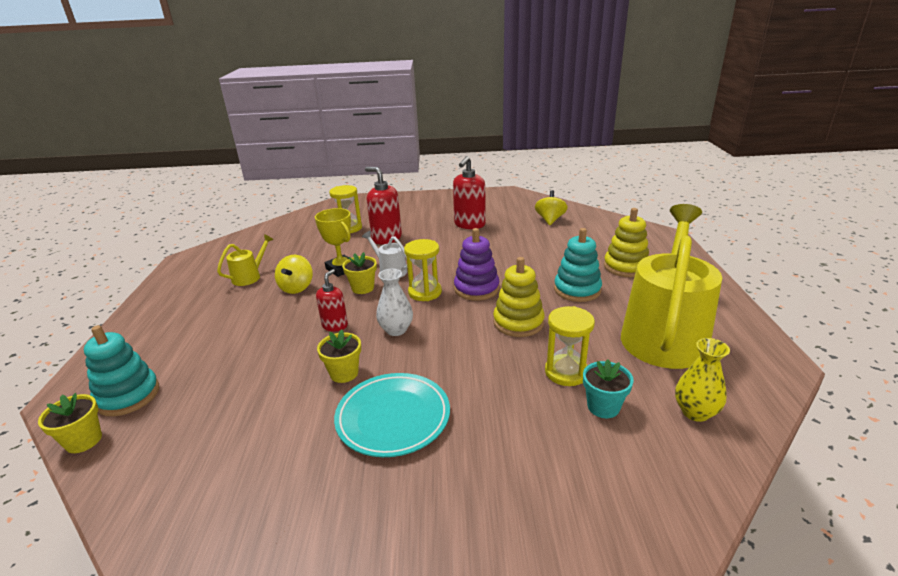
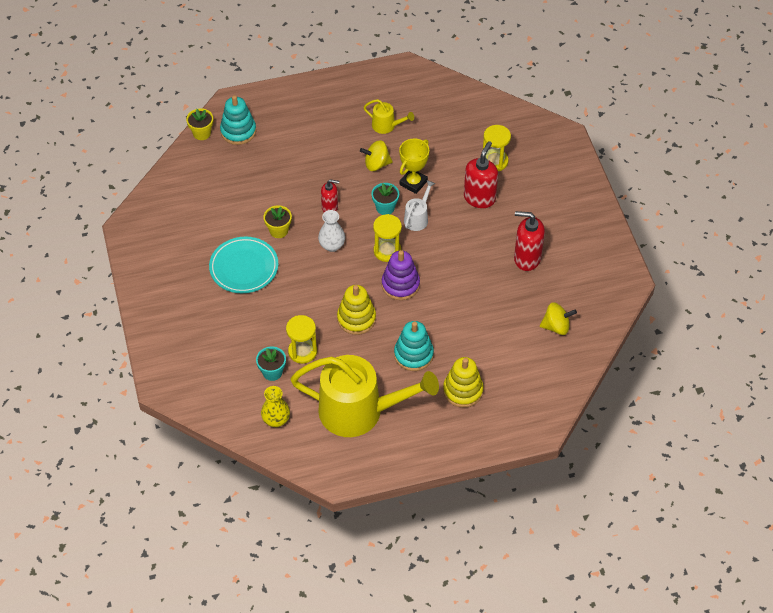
camera: 75 degrees right, 25 degrees up
(363, 288) = (385, 208): yellow flower pot -> turquoise flower pot

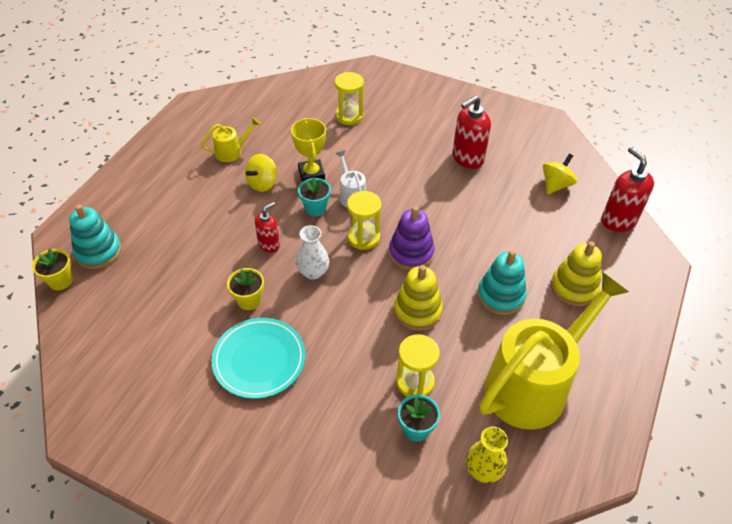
camera: 50 degrees left, 5 degrees down
(479, 198) = (375, 146): red soap dispenser -> red soap dispenser (618, 220)

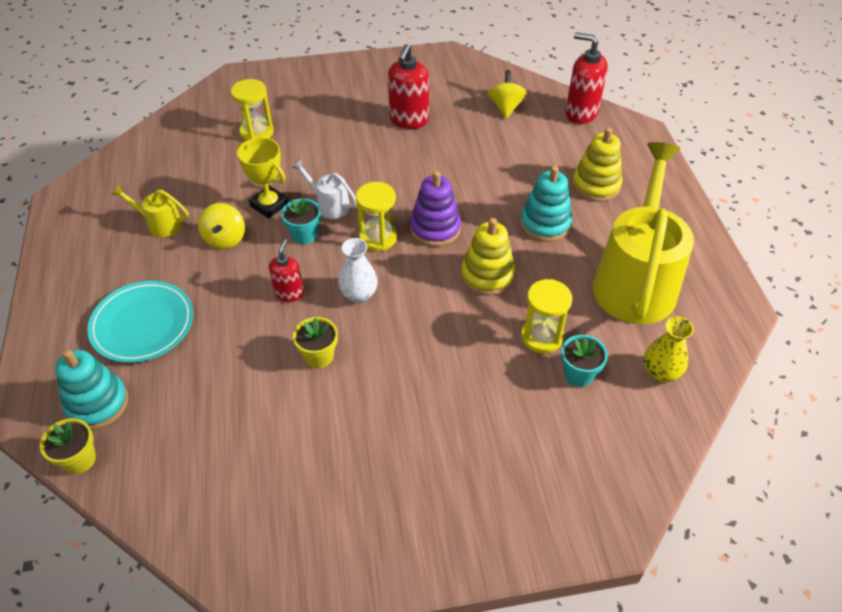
camera: 35 degrees left, 0 degrees up
(232, 152) = (160, 224): yellow watering can -> yellow watering can turned 105 degrees counterclockwise
(259, 360) = (383, 404): turquoise plate -> turquoise plate (143, 325)

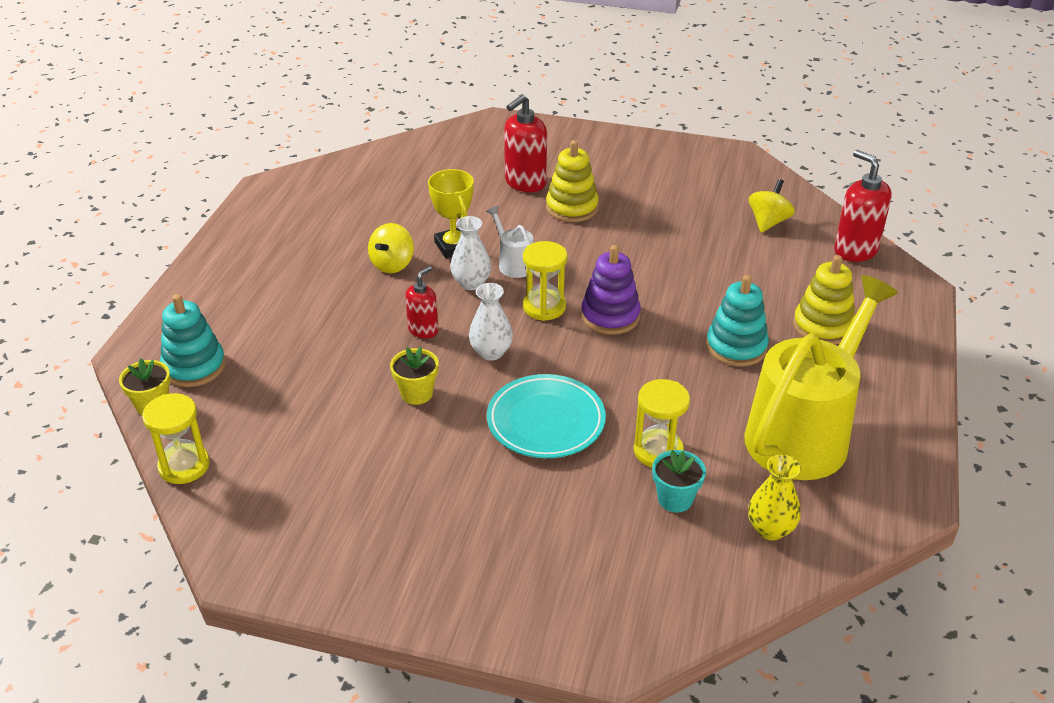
camera: 25 degrees right, 10 degrees down
(143, 325) = (272, 315): turquoise plate -> turquoise plate (546, 421)
(160, 224) = (340, 234): yellow watering can -> none
(256, 132) = (483, 177): yellow hourglass -> yellow hourglass (184, 466)
(304, 235) = (471, 283): turquoise flower pot -> white vase
(409, 120) = (650, 206): red soap dispenser -> red soap dispenser (525, 183)
(487, 275) = (637, 376): yellow stacking toy -> yellow stacking toy (572, 208)

